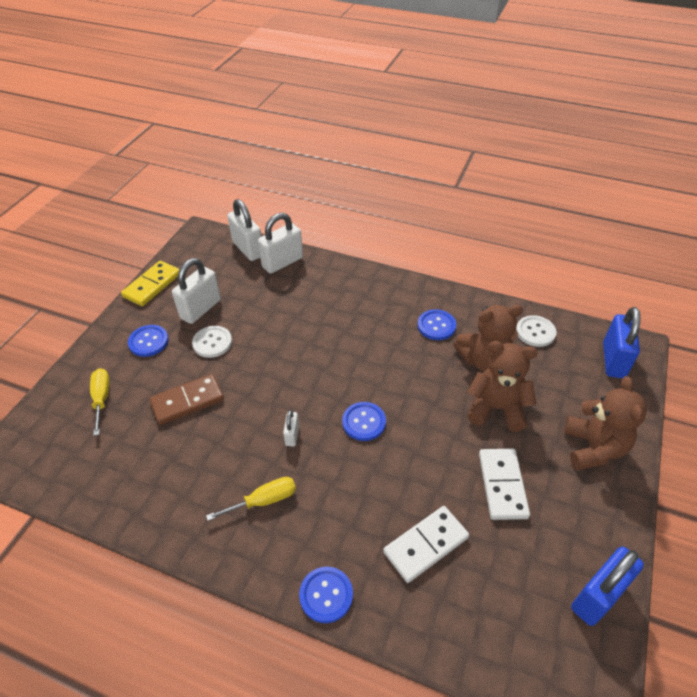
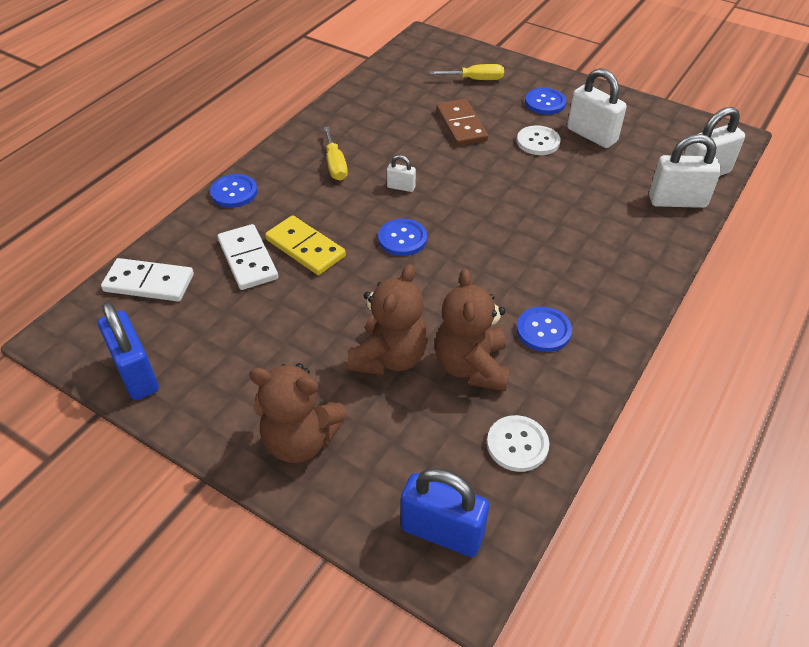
camera: 100 degrees right, 0 degrees up
(152, 285) = (632, 103): yellow domino -> yellow domino (305, 248)
(282, 262) = (677, 201): white padlock -> white padlock turned 60 degrees counterclockwise
(502, 485) = (286, 333): white domino -> white domino (149, 283)

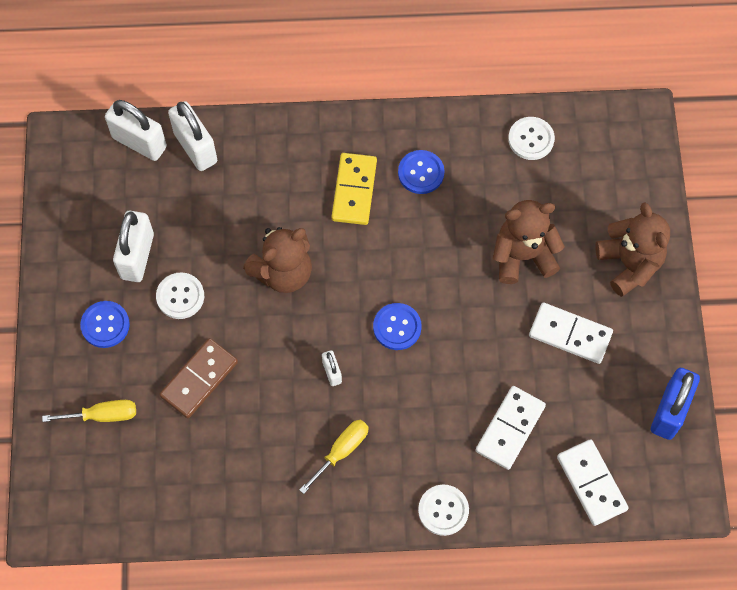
camera: 125 degrees left, 20 degrees up
(234, 192) = (443, 510): blue button -> white button
(281, 346) = (570, 334): none -> white domino
(305, 248) = (463, 394): yellow domino -> yellow domino (354, 190)
(442, 532) = (622, 146): blue padlock -> none
(471, 366) = (490, 200): brown teddy bear -> brown teddy bear (283, 272)
(476, 79) = (103, 415): yellow screwdriver -> yellow screwdriver turned 120 degrees clockwise

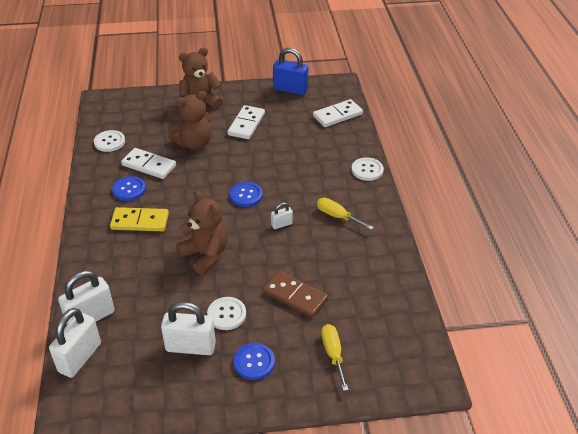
camera: 95 degrees left, 25 degrees down
(510, 428) = (309, 145): white domino -> white domino (149, 165)
(523, 256) = (194, 143): brown teddy bear -> brown teddy bear turned 105 degrees counterclockwise

